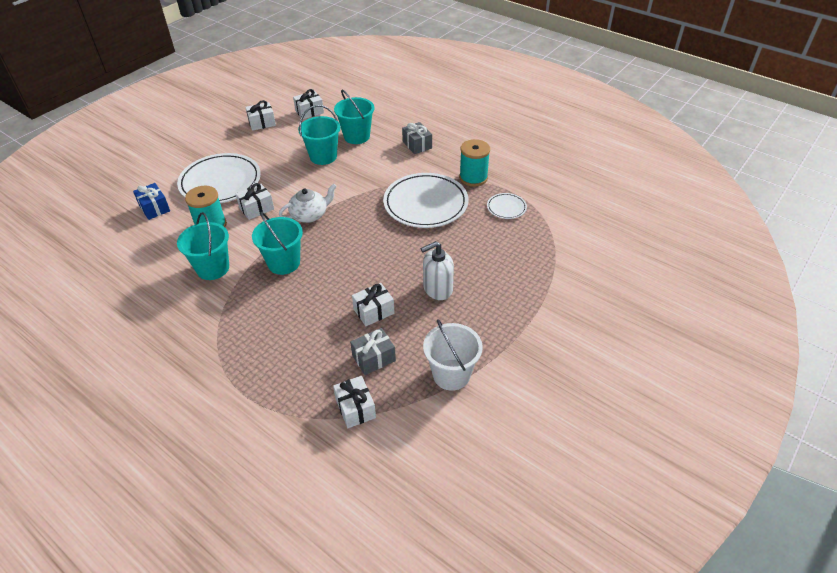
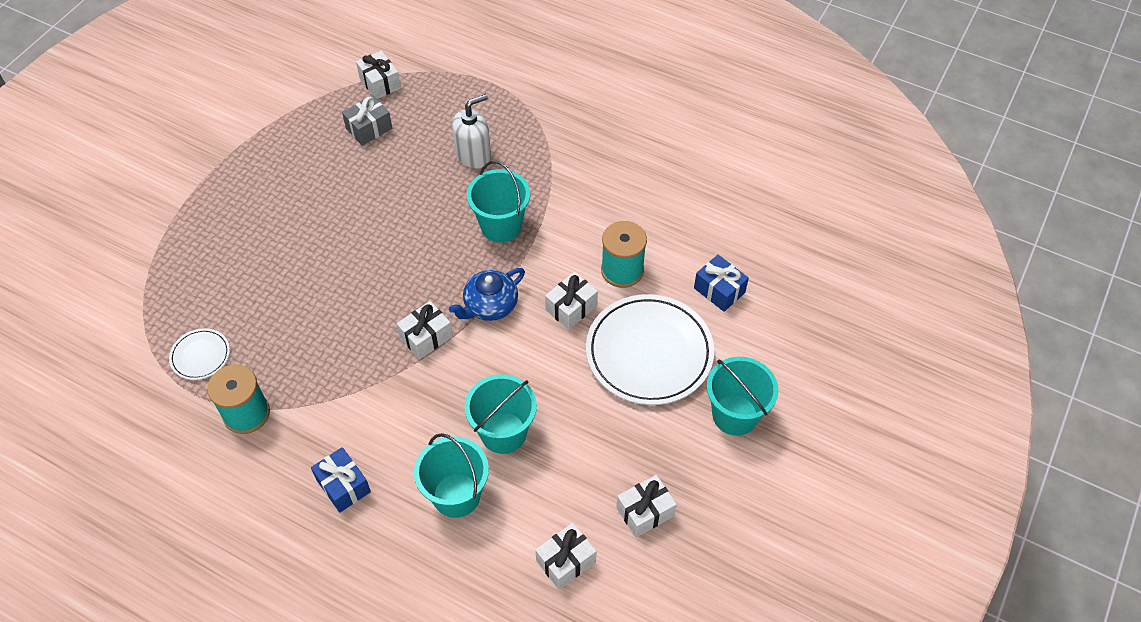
camera: 170 degrees right, 10 degrees up
(213, 268) = (587, 208): turquoise bucket -> turquoise bucket (735, 415)
(310, 215) = (490, 305): white teapot -> blue teapot
(374, 311) = (376, 177): white gift -> white gift (426, 337)
(417, 145) = (343, 486): grey gift -> blue gift
(425, 203) = (322, 348): white plate -> none
(437, 289) = (303, 214): white soap dispenser -> white soap dispenser (473, 155)
(451, 374) = (287, 122): white bucket -> none

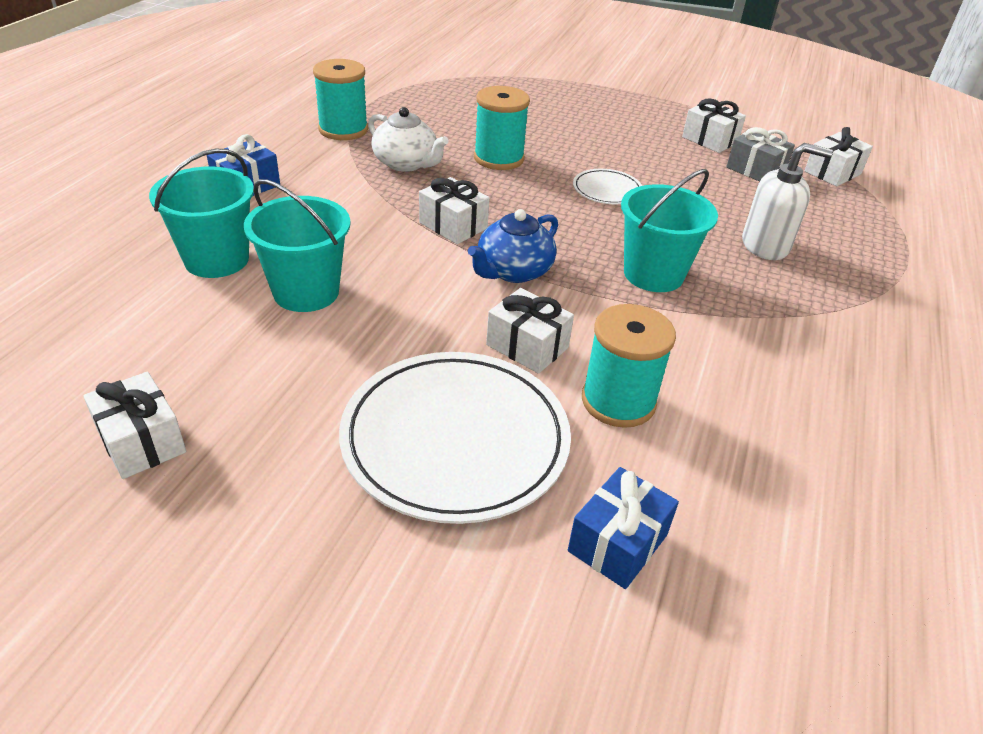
camera: 80 degrees right, 15 degrees down
(200, 356) = (411, 104): white plate -> white plate (607, 190)
(322, 364) = (406, 163): none -> white teapot
(323, 296) = (498, 158): none -> turquoise spool
(473, 155) = (765, 245): white soap dispenser -> white soap dispenser turned 45 degrees counterclockwise
(490, 305) = (513, 271): blue teapot -> blue teapot turned 90 degrees counterclockwise
(565, 561) = (85, 357): white gift -> white gift (710, 140)
(735, 415) = (322, 571): turquoise bucket -> none

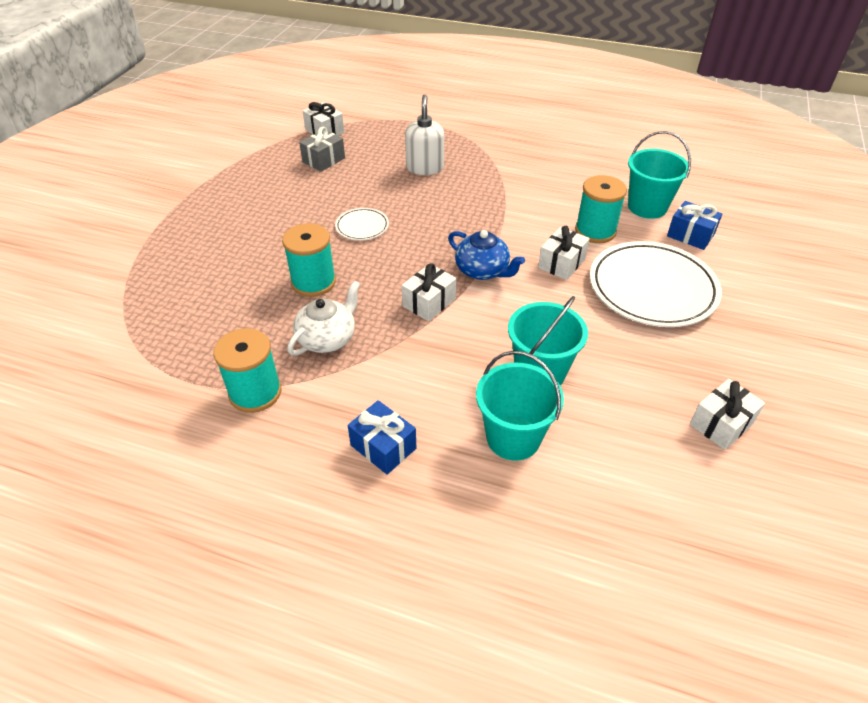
camera: 90 degrees left, 5 degrees up
(653, 274) = (469, 212): turquoise bucket -> turquoise bucket (647, 207)
(710, 140) = (275, 174): white gift -> none

